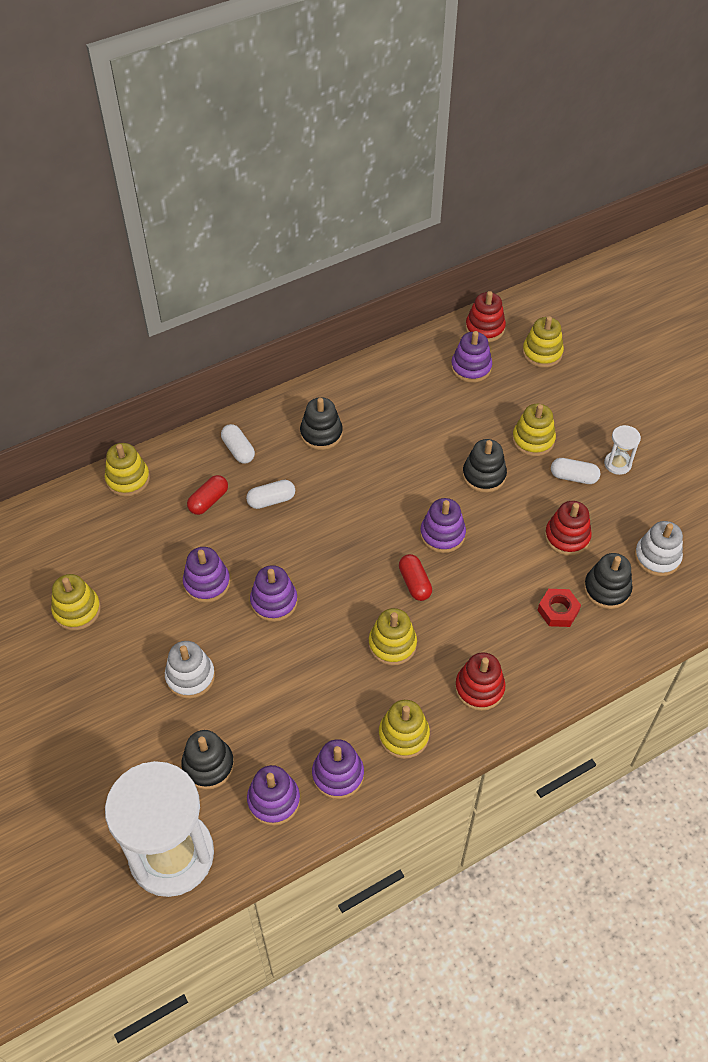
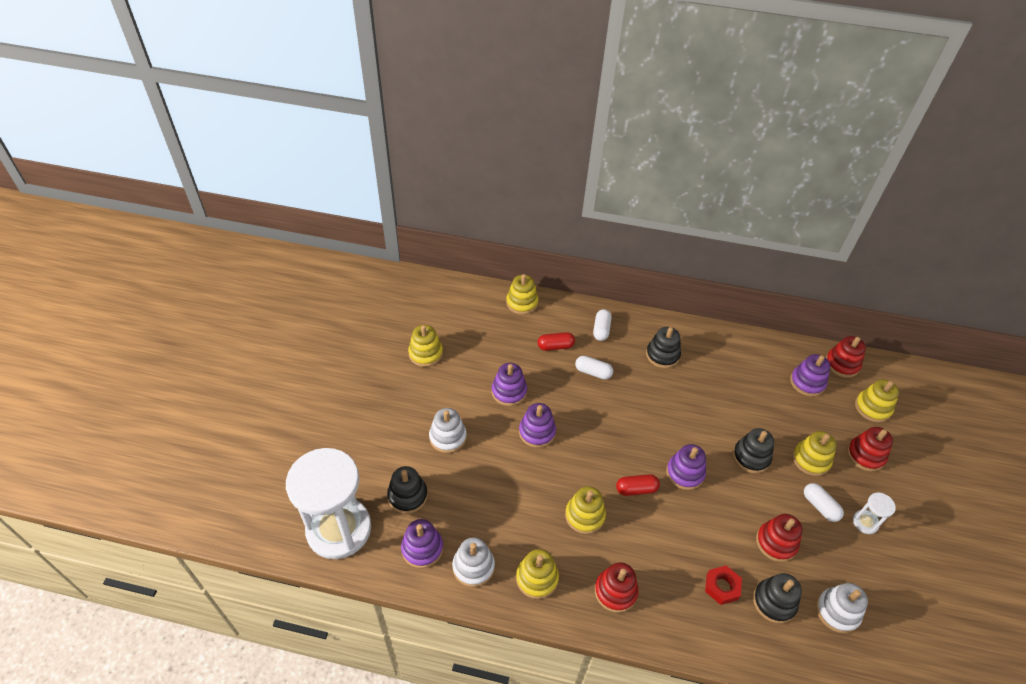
camera: 40 degrees right, 5 degrees down
(338, 775) = (473, 567): purple stacking toy -> white stacking toy
(414, 583) = (636, 489): red capsule -> red capsule turned 60 degrees clockwise
(571, 402) = (865, 455): none -> red stacking toy

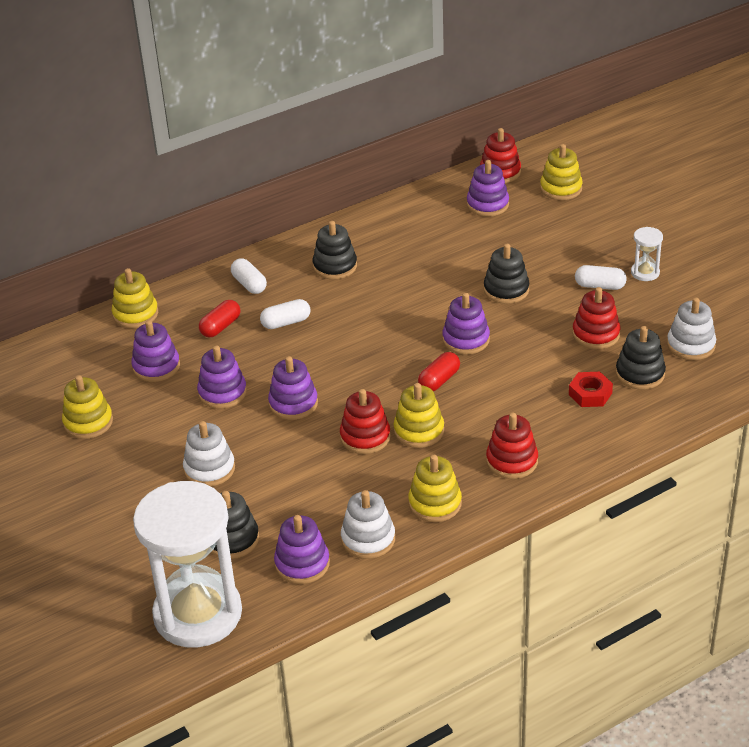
camera: 40 degrees left, 10 degrees down
(495, 345) = (156, 367): none -> purple stacking toy
(811, 460) = (555, 258): yellow stacking toy -> none
(865, 455) = (593, 226): red stacking toy -> red stacking toy (365, 437)

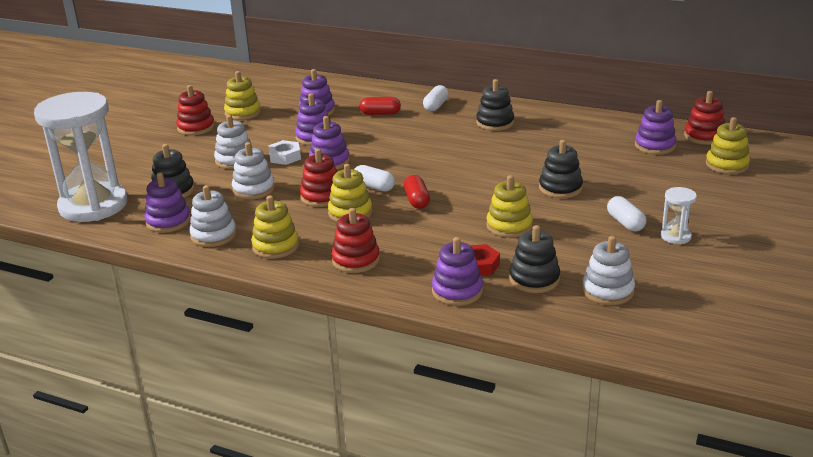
camera: 55 degrees right, 10 degrees down
(135, 314) = (360, 88): yellow stacking toy -> yellow stacking toy (509, 226)
(244, 430) = (285, 157): none -> white nut
(286, 322) = (411, 130): white capsule -> white capsule (374, 187)
(296, 478) = (254, 189): none -> white stacking toy
(439, 380) = (417, 200): red capsule -> red capsule turned 75 degrees clockwise
(466, 340) = (477, 194): purple stacking toy -> purple stacking toy (457, 291)
(596, 334) = (559, 242): red stacking toy -> red stacking toy (196, 128)

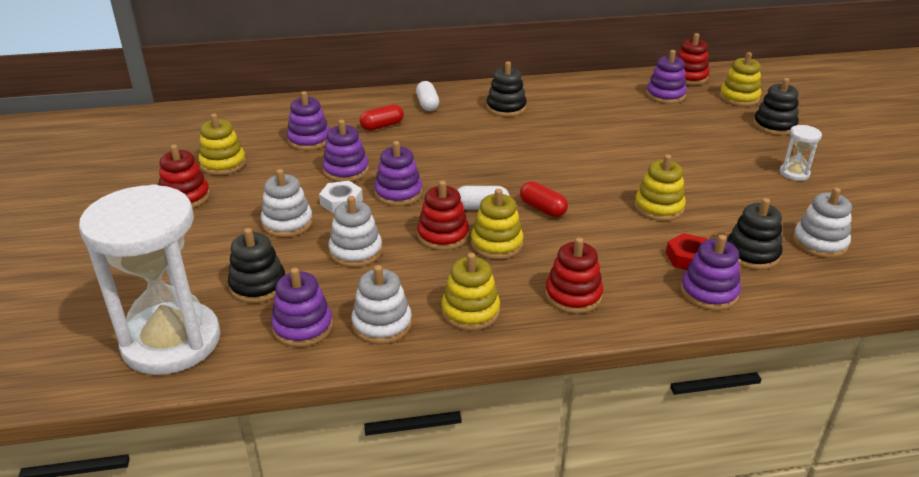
camera: 35 degrees left, 5 degrees up
(560, 188) = (648, 156): black stacking toy -> black stacking toy (774, 126)
(625, 223) = (742, 173): white capsule -> none

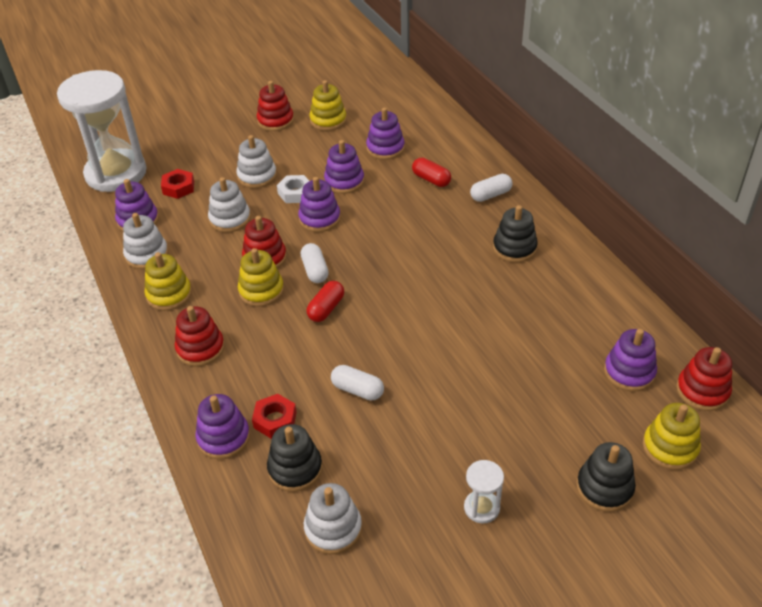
camera: 75 degrees right, 10 degrees up
(258, 285) = (178, 187): black stacking toy -> red nut
(659, 208) = (357, 390): yellow stacking toy -> white capsule

